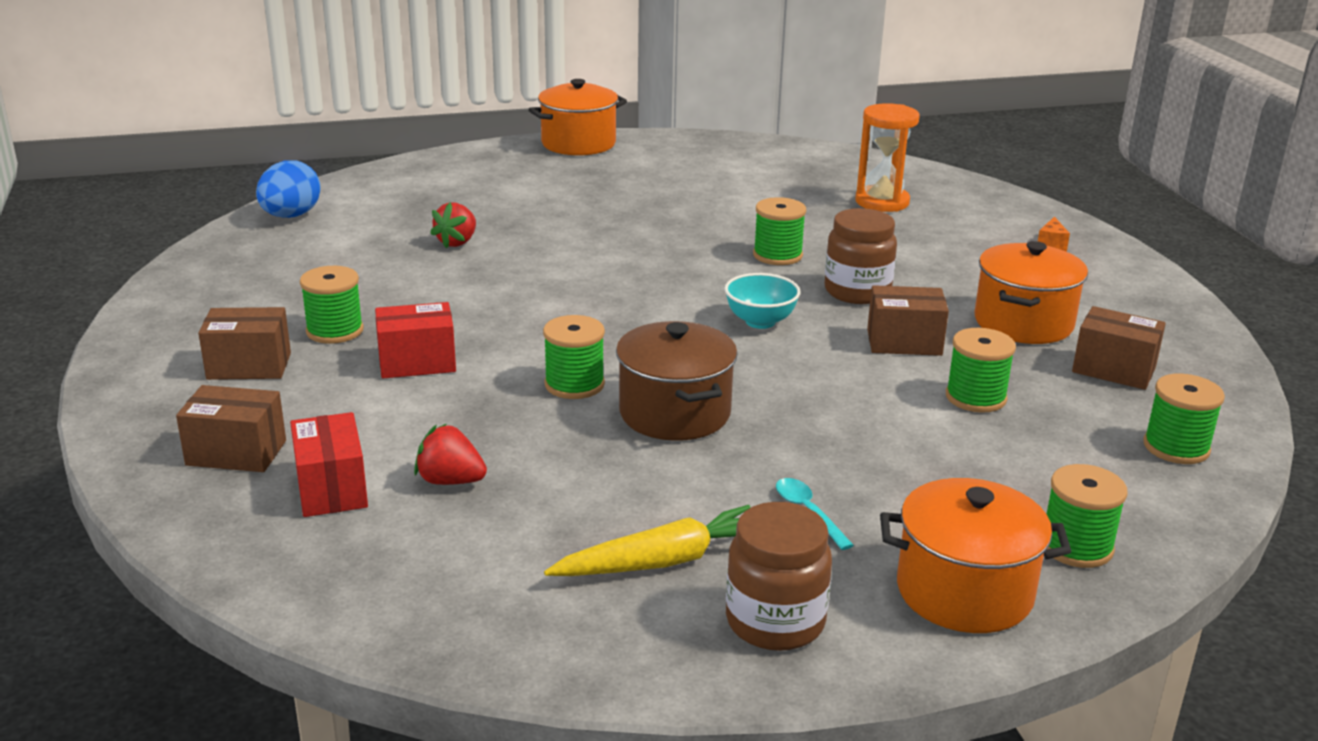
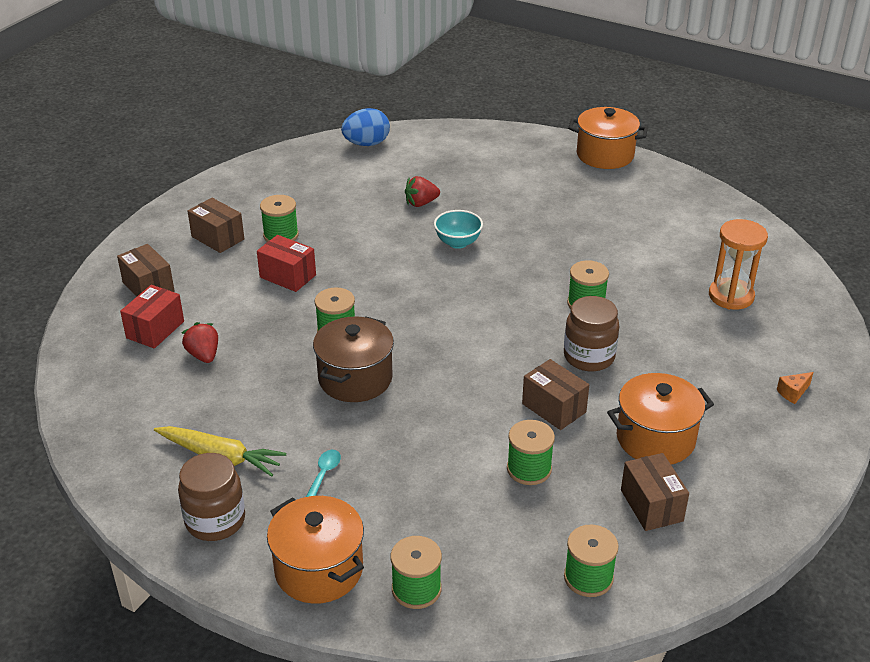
camera: 45 degrees right, 10 degrees up
(760, 321) = (495, 346): turquoise bowl -> turquoise bowl (458, 243)

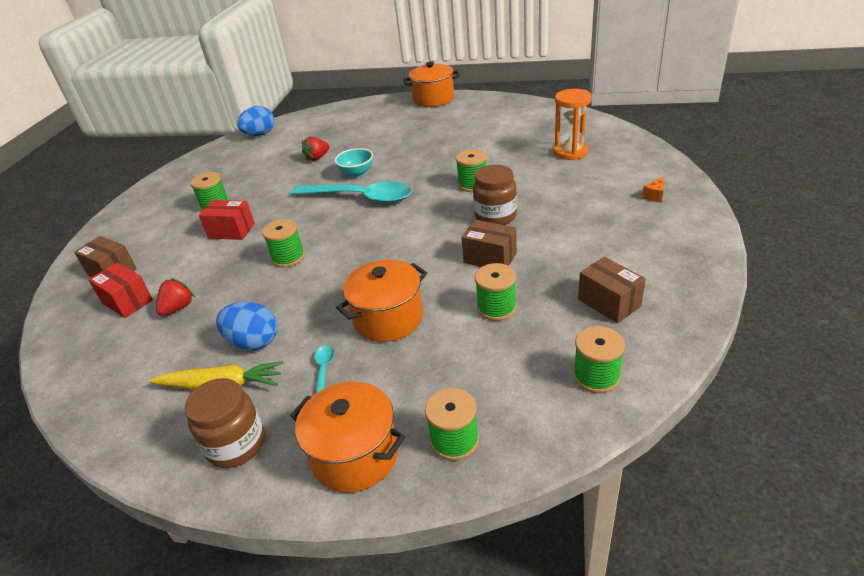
camera: 15 degrees left, 0 degrees up
(155, 329) = (127, 301): red box -> red box turned 60 degrees counterclockwise
(203, 355) = (178, 308): red strawberry -> red strawberry turned 75 degrees clockwise
(218, 238) = (163, 221): brown box -> none
(266, 421) = (253, 342): none -> blue egg
(355, 379) = (319, 286): brown pot -> none
(447, 279) = (360, 198): none -> turquoise spoon
(655, 439) = (580, 255): orange pot -> orange pot (388, 318)

